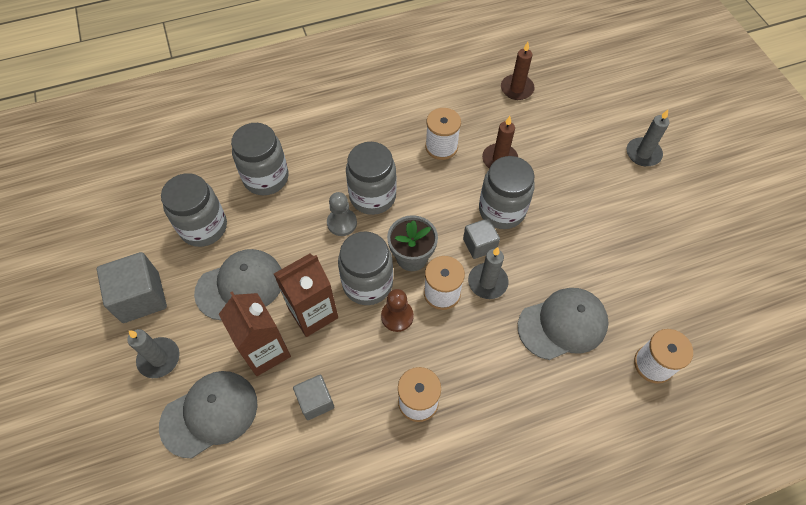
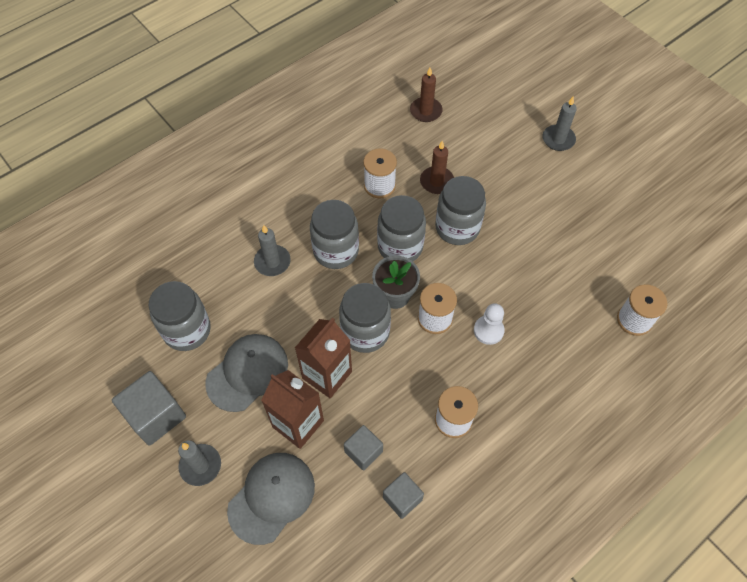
camera: 20 degrees left, 0 degrees up
(266, 178) = (227, 264): grey jar -> grey jar (400, 247)
(342, 223) = (318, 284): grey pawn -> none
(397, 316) = (404, 352): brown pawn -> none
(479, 245) = (450, 265): grey cube -> grey cube (402, 498)
(487, 282) = (470, 296): grey candle -> grey candle (272, 262)
(491, 323) = (488, 330): none -> white pawn
(562, 324) = (548, 311): grey cap -> none

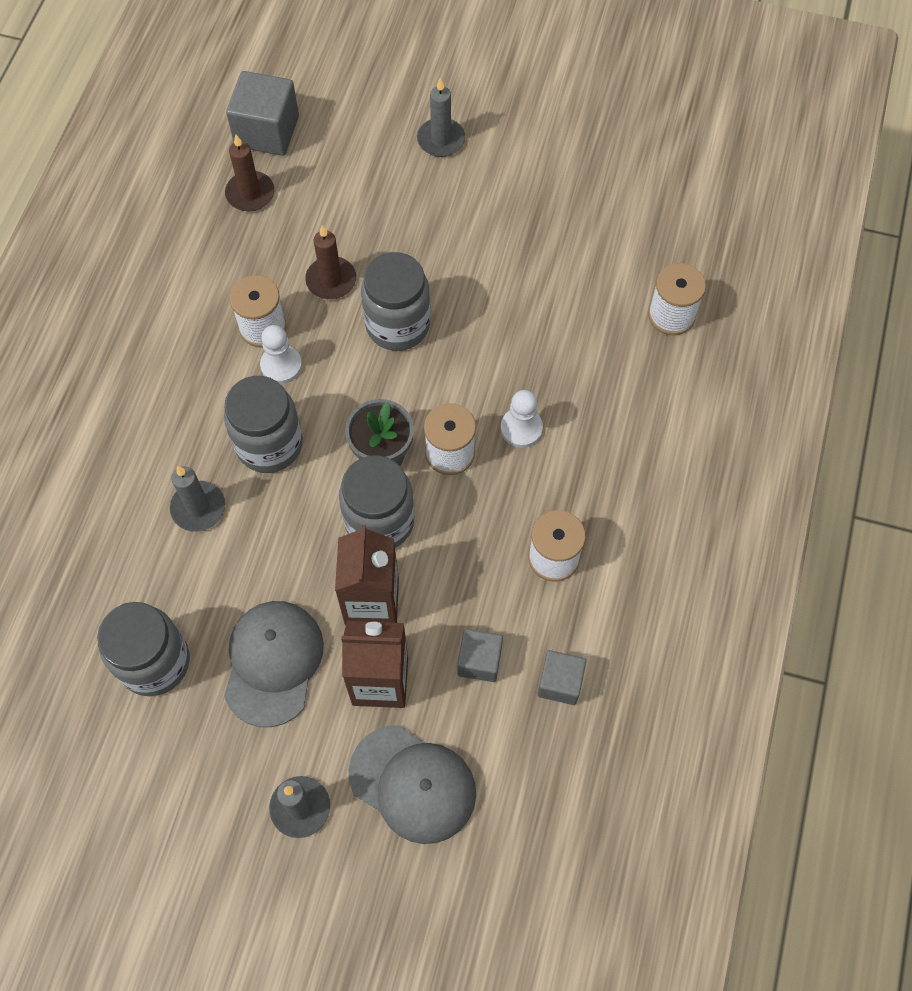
camera: 35 degrees left, 5 degrees up
(156, 416) = (198, 789): grey cube -> grey cube (267, 131)
(271, 497) = (412, 784): grey cap -> grey cap turned 120 degrees clockwise
(374, 212) = (281, 365): none -> white pawn
(400, 247) = (345, 390): grey jar -> none

